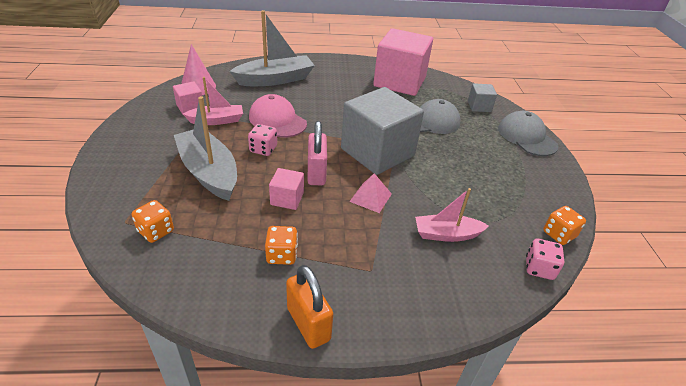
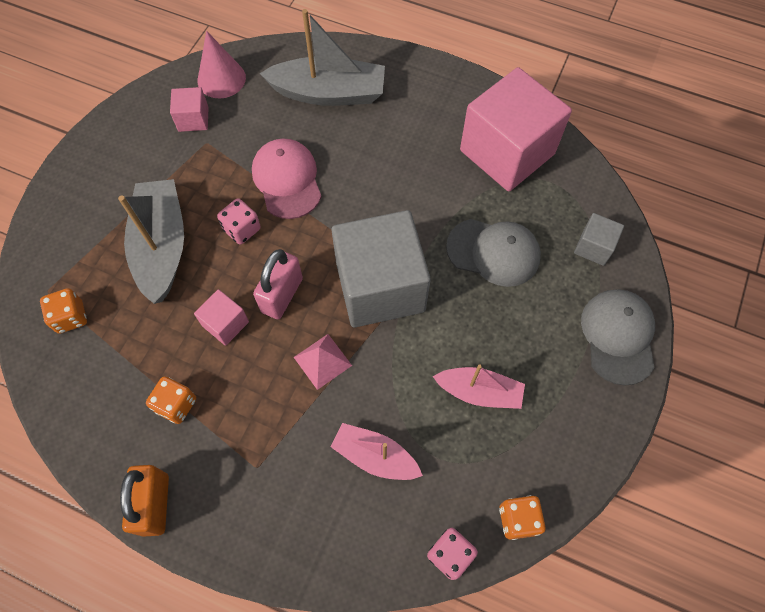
camera: 30 degrees right, 25 degrees up
(217, 120) = (213, 156): pink boat -> pink boat (479, 392)

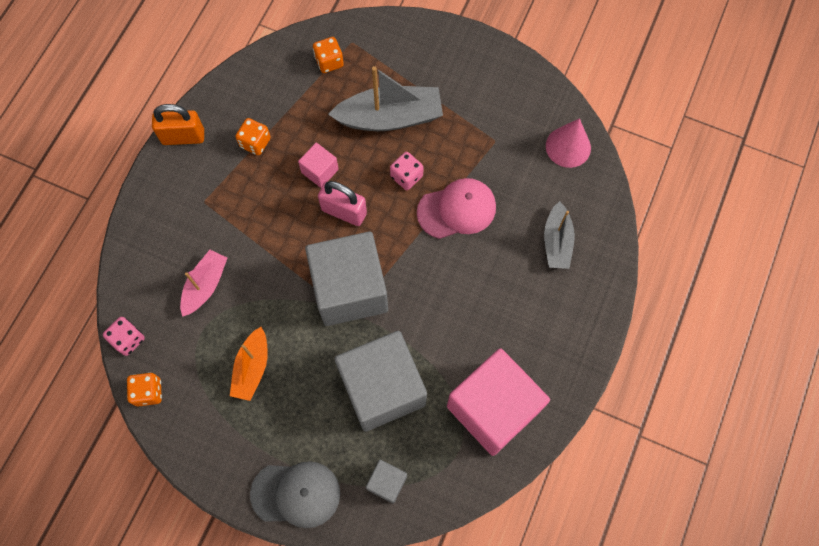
camera: 90 degrees right, 5 degrees up
(193, 119) = (520, 128): pink cube -> none
(322, 361) = (285, 245): pink pyramid -> none
(329, 93) = (557, 242): grey boat -> grey boat, size x0.61
(479, 392) = (252, 368): pink boat -> orange boat
(493, 252) = (382, 388): grey cap -> grey cube

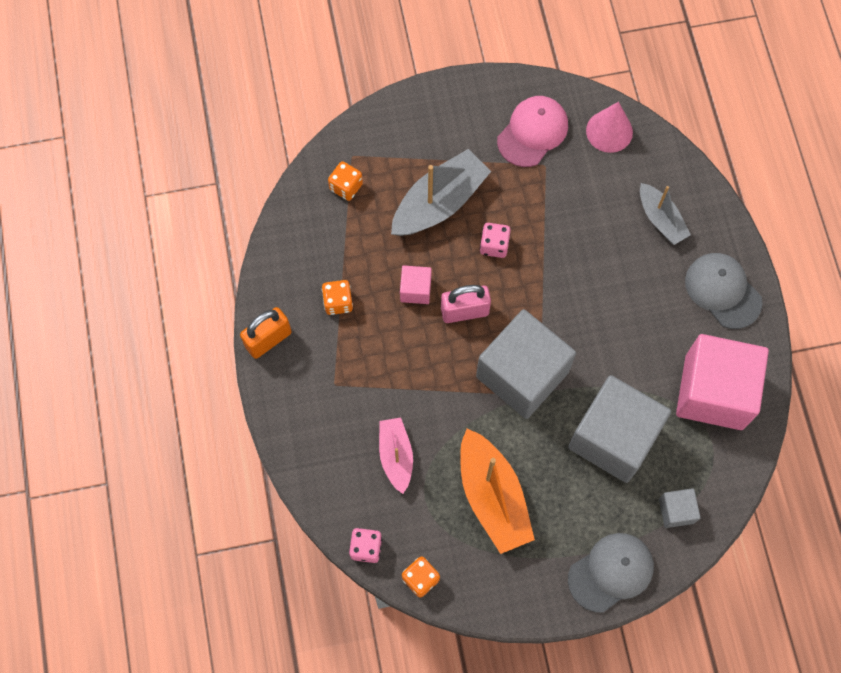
camera: 35 degrees left, 0 degrees up
(252, 368) = (492, 497): orange boat -> orange boat, size x1.65
(457, 210) = (559, 246): pink cap -> pink cap (533, 132)
(564, 332) = (723, 291): none -> grey cap

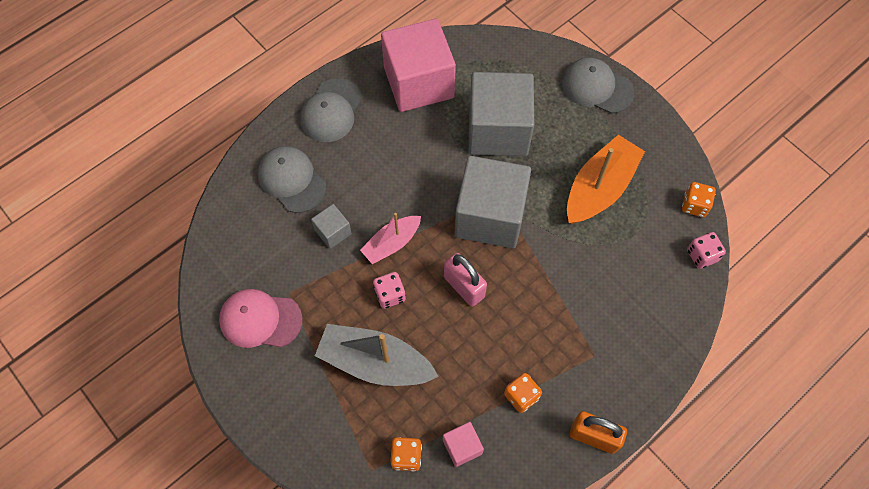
camera: 120 degrees left, 5 degrees down
(396, 456) = (618, 273): pink boat -> pink boat (391, 243)
(415, 290) = (469, 337): pink cube -> pink cube (462, 447)
(609, 131) = (226, 257): pink cone -> none
(660, 219) = (292, 180): grey boat -> grey cap
(676, 511) = (524, 68): grey cube -> grey cube (333, 232)

